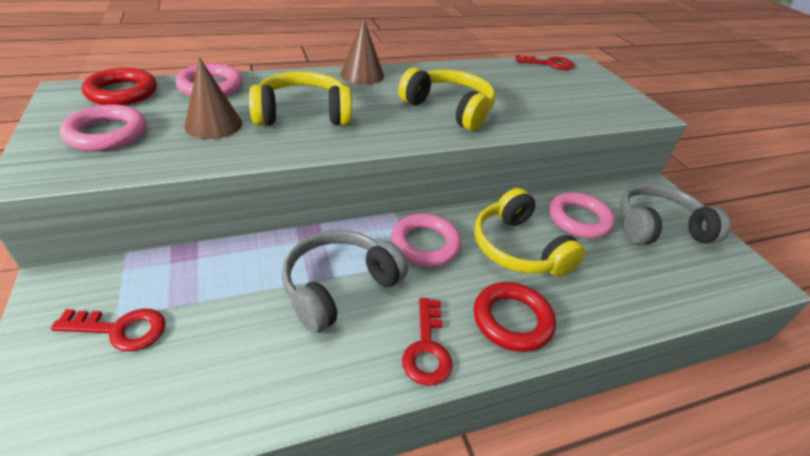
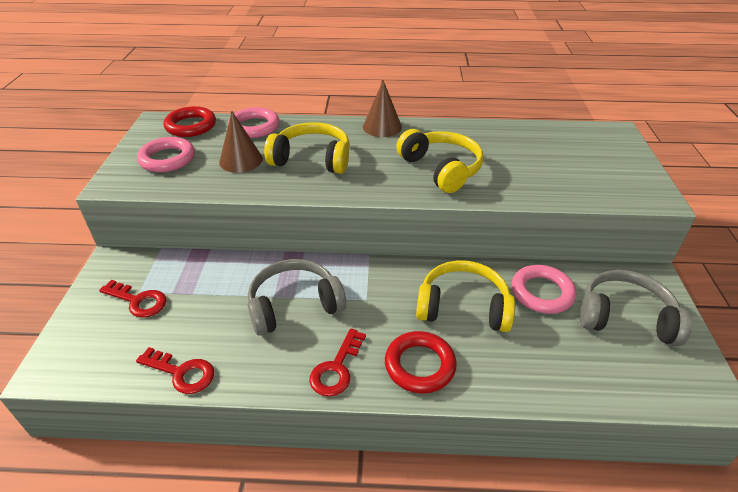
camera: 25 degrees right, 0 degrees up
(425, 244) = (381, 286): pink ring -> none
(518, 248) = (463, 307): yellow headphones -> yellow headphones turned 105 degrees clockwise
(549, 64) = (580, 131): red key -> red key (182, 373)

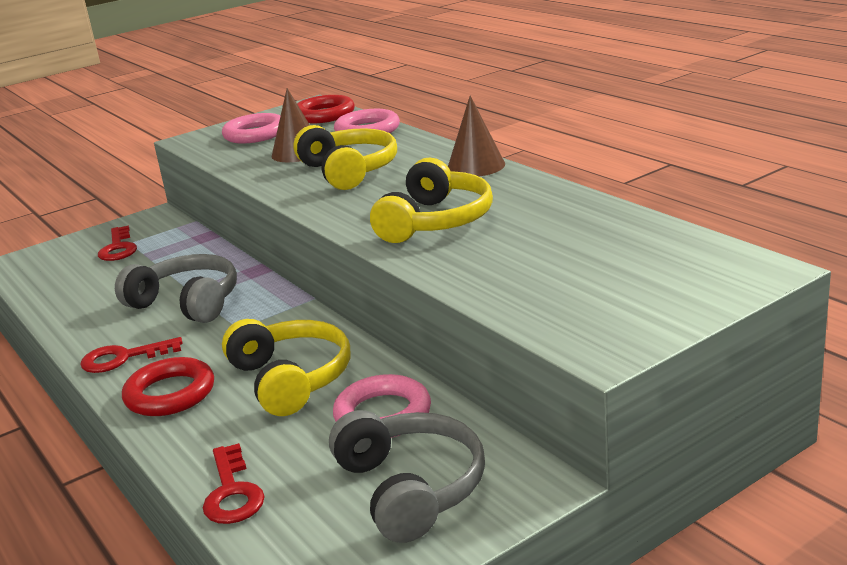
camera: 55 degrees right, 15 degrees down
(182, 373) = (54, 303): red key -> red key (232, 493)

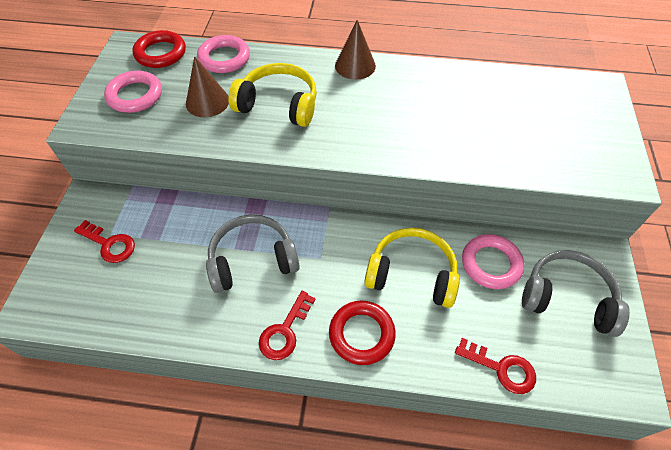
camera: 50 degrees left, 30 degrees up
(435, 221) = (408, 126): yellow headphones -> none

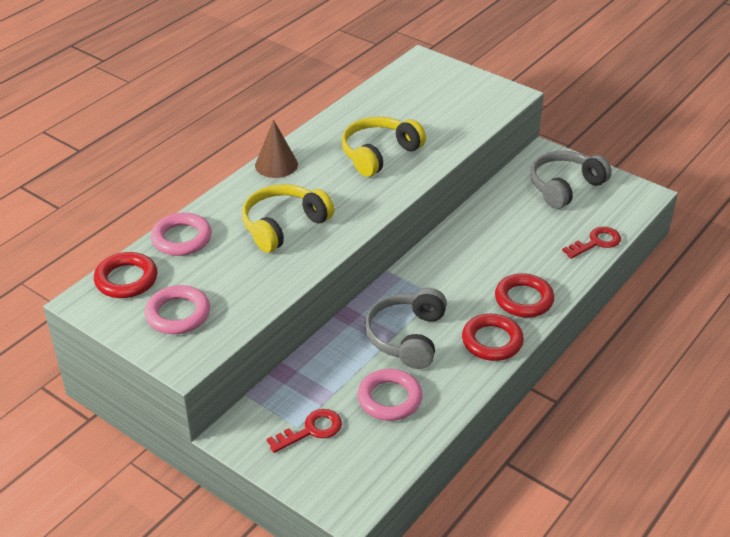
camera: 60 degrees left, 15 degrees down
(207, 102) = (236, 268): brown cone -> none
(284, 331) = (492, 341): red key -> red ring
(411, 274) = (490, 251): yellow headphones -> yellow headphones (379, 154)
(491, 264) = (511, 208): pink ring -> pink ring (389, 398)

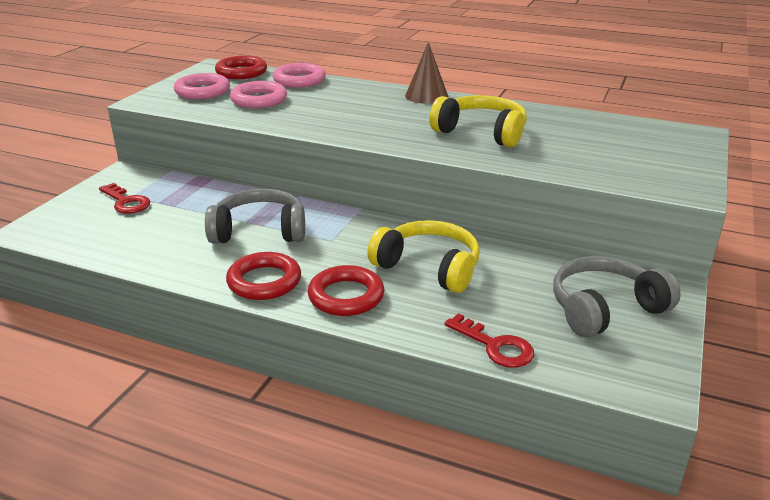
camera: 75 degrees right, 10 degrees down
(284, 226) = (334, 109): yellow headphones -> yellow headphones (428, 267)
(389, 398) = (167, 232): pink ring -> pink ring (259, 100)
(565, 187) = (605, 308): grey headphones -> grey headphones turned 60 degrees counterclockwise

